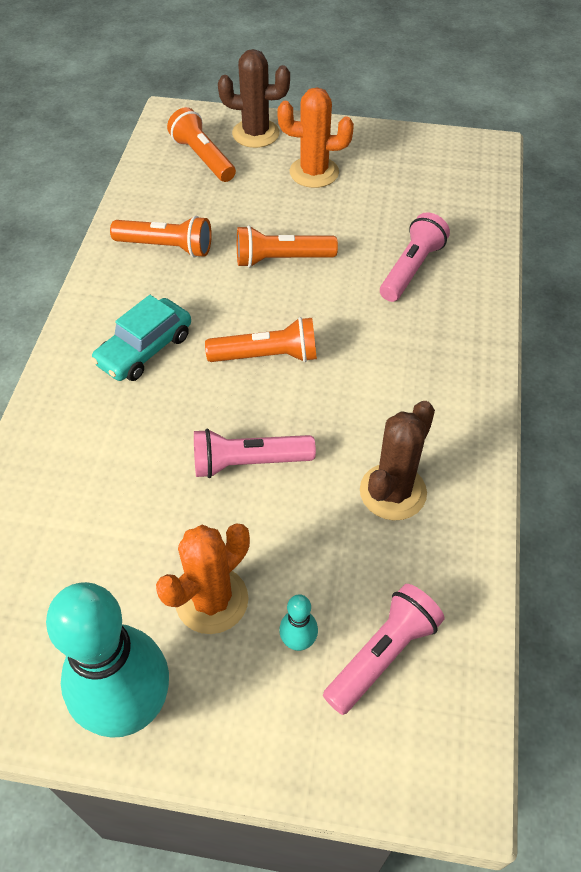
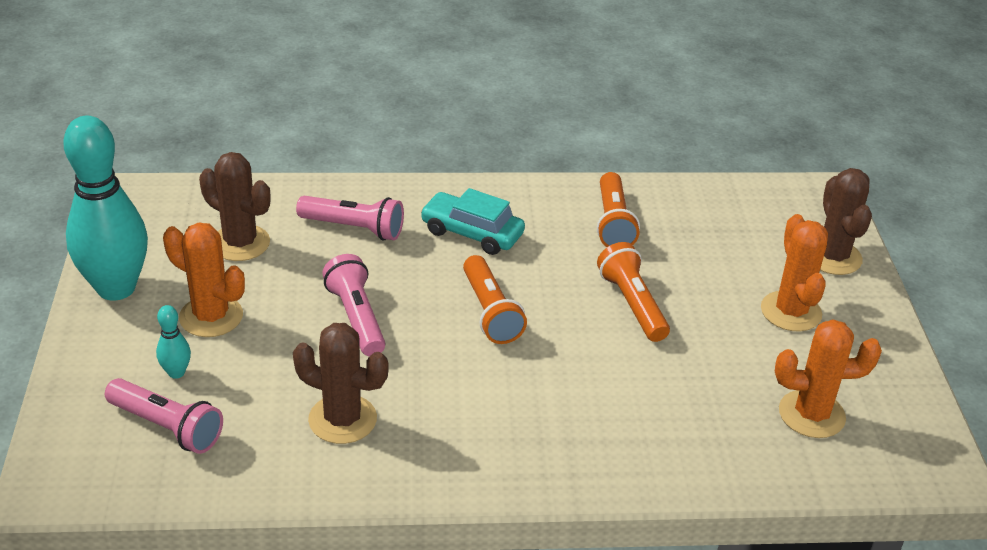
camera: 75 degrees right, 15 degrees down
(87, 560) = (240, 243): none -> brown cactus
(203, 158) = (765, 225): orange flashlight -> none
(411, 269) = (664, 409): pink flashlight -> pink flashlight (354, 228)
(428, 192) = (811, 414): none -> orange cactus

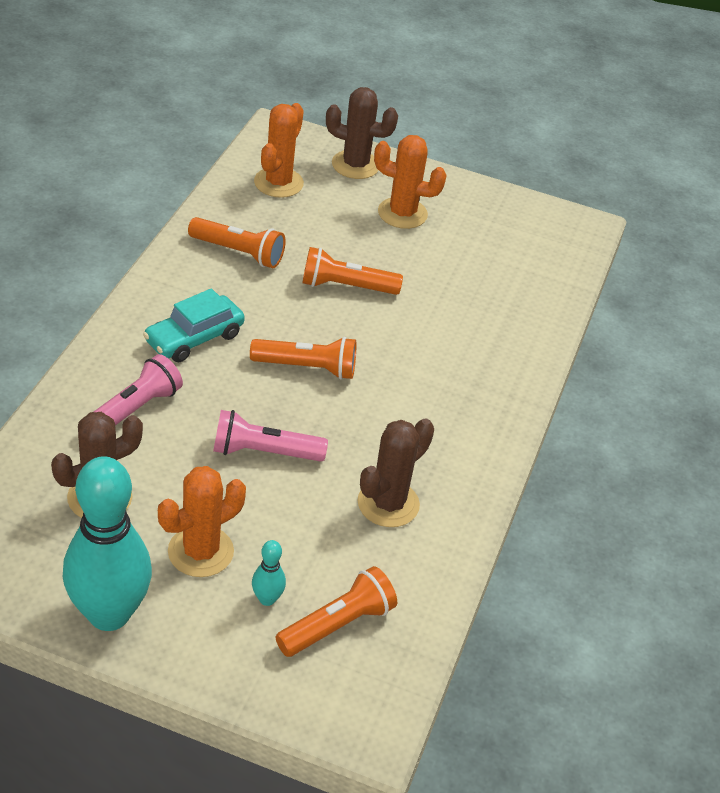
camera: 70 degrees left, 5 degrees up
(167, 427) = (338, 625): pink flashlight -> orange flashlight
(811, 414) = (510, 255): orange cactus -> orange cactus (278, 183)

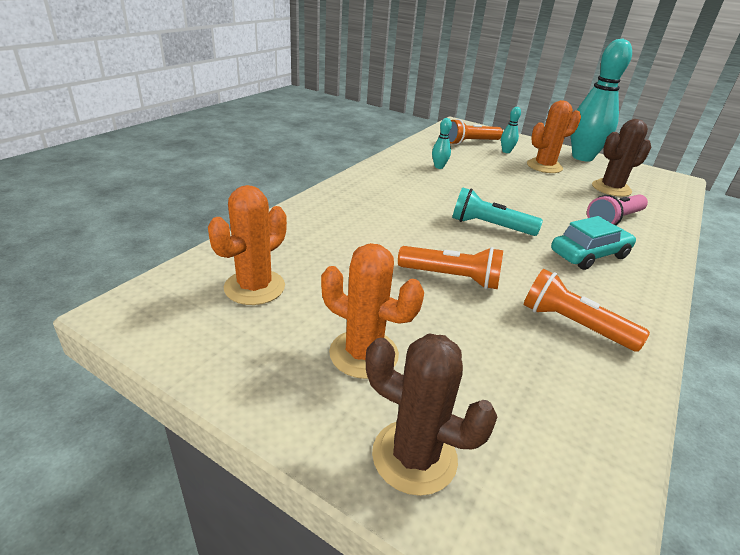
camera: 165 degrees left, 10 degrees down
(264, 452) = (516, 192): pink flashlight -> none
(278, 183) = (544, 428): orange cactus -> orange cactus (254, 287)
(307, 368) = (489, 226): orange flashlight -> turquoise flashlight
(388, 504) = (439, 167): brown cactus -> turquoise bowling pin

